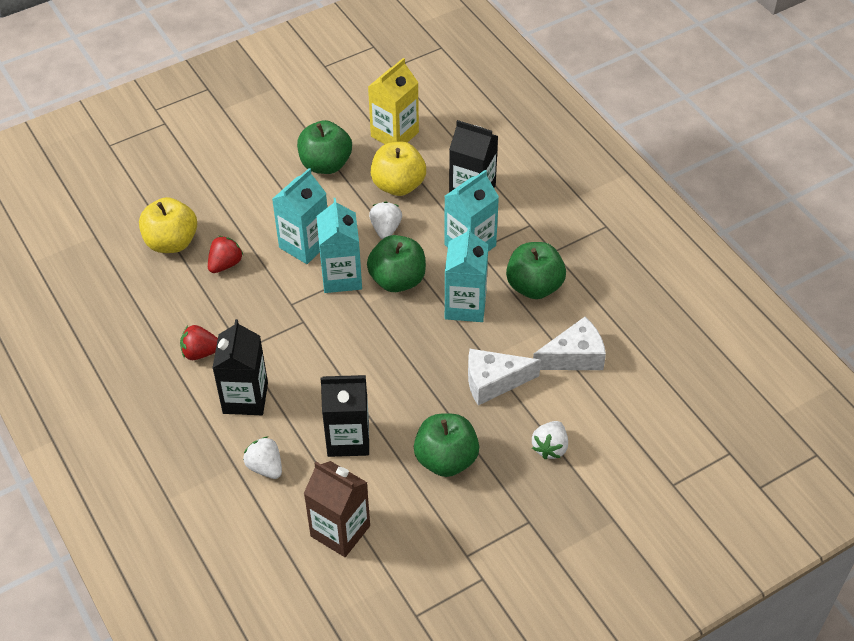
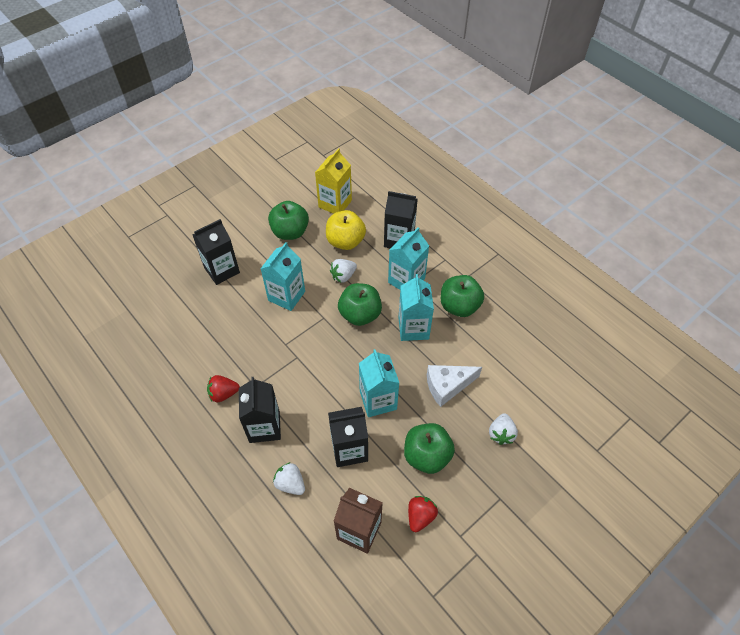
camera: 10 degrees left, 5 degrees up
(171, 242) = (187, 307): yellow apple -> none
(225, 202) = (222, 270): none -> black carton
(225, 264) = (230, 319): red strawberry -> red strawberry (420, 516)
(341, 277) = (318, 317): turquoise carton -> turquoise carton (378, 400)
(386, 229) = (343, 276): white strawberry -> white strawberry turned 120 degrees counterclockwise
(574, 357) = (500, 357): white cheese -> none

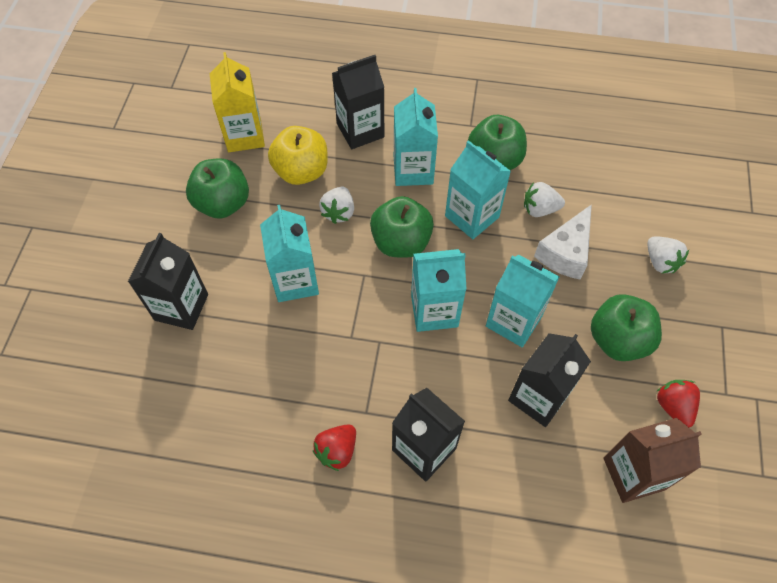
camera: 40 degrees left, 5 degrees up
(290, 483) = (516, 487): white strawberry -> white strawberry (539, 209)
(341, 362) = (434, 311): none -> turquoise carton

